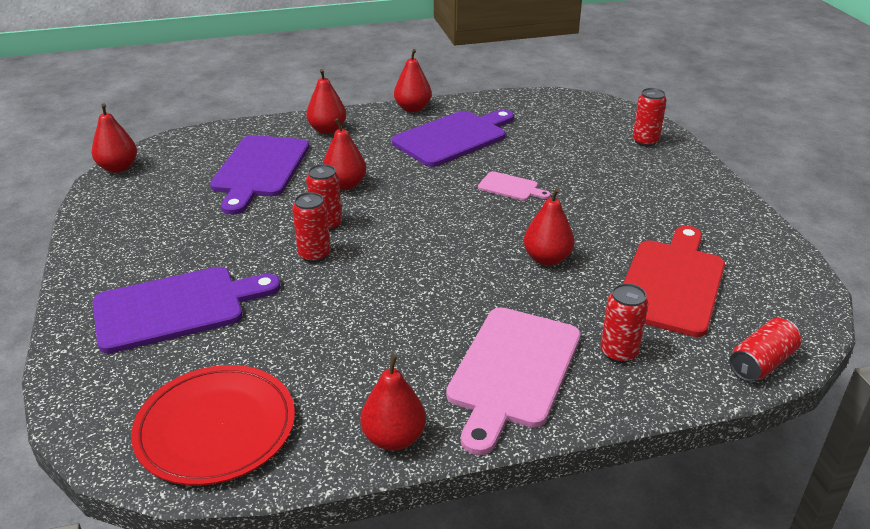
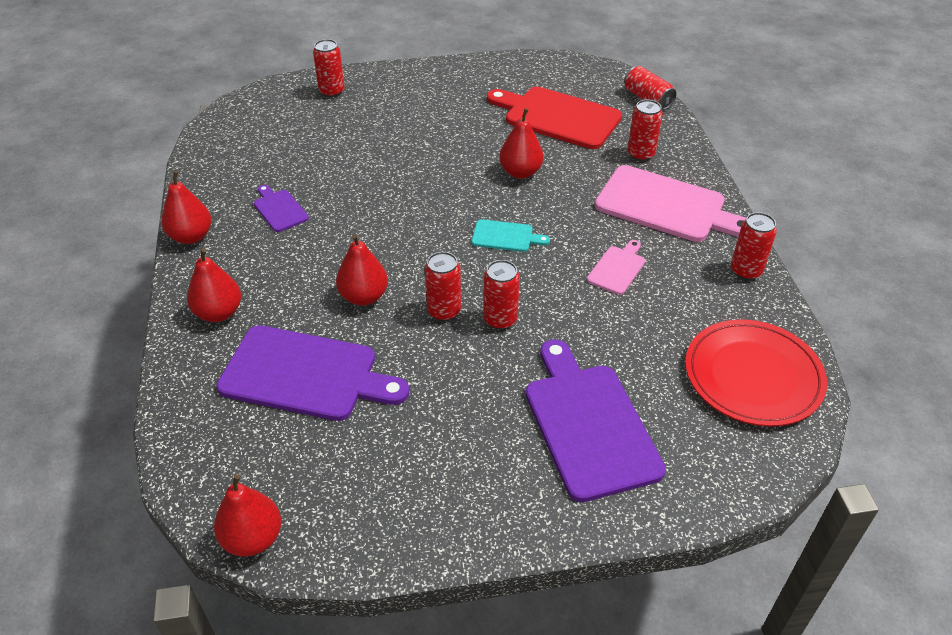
camera: 85 degrees left, 10 degrees up
(394, 438) = (746, 271): red pear -> red can
(434, 253) = (505, 236): none -> turquoise cutting board
(453, 137) = (279, 209): purple cutting board -> purple cutting board, size x0.48
(510, 187) = (397, 180): pink cutting board -> pink cutting board (617, 268)

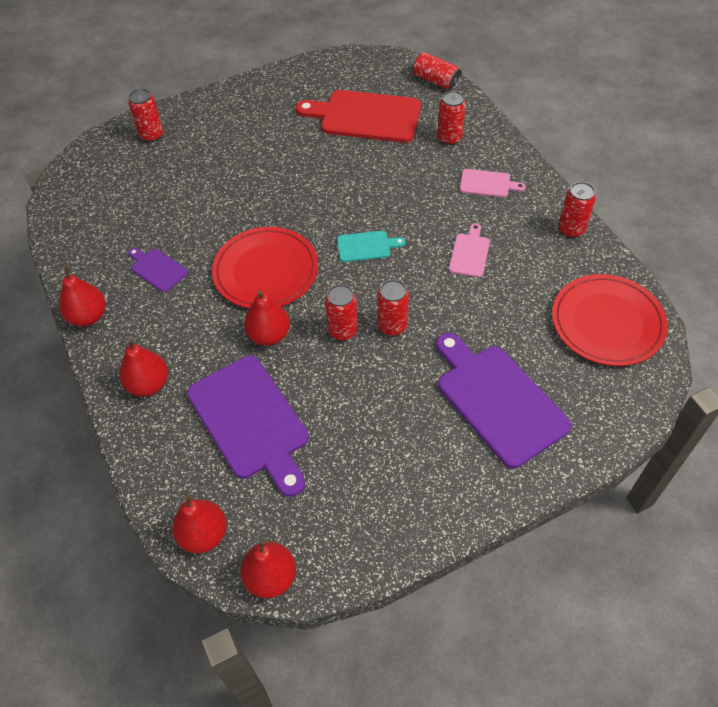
camera: 15 degrees left, 10 degrees up
(305, 374) = (250, 421): purple cutting board -> purple cutting board turned 60 degrees clockwise
(388, 236) = (266, 271): none -> red plate
(520, 172) = (355, 180): red pear -> red pear (204, 535)
(666, 206) = (487, 184): pink cutting board -> pink cutting board, size x0.48

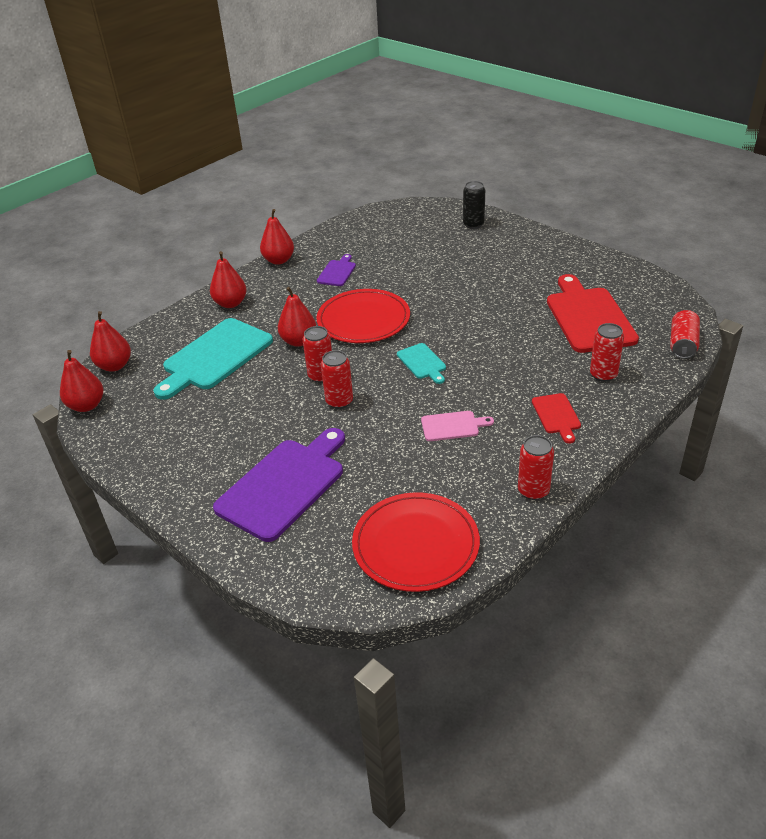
camera: 70 degrees right, 15 degrees down
(151, 135) = (473, 224): red can -> black can
(250, 421) = (215, 357): purple cutting board -> turquoise cutting board
(487, 184) = (556, 415): pink cutting board -> red cutting board

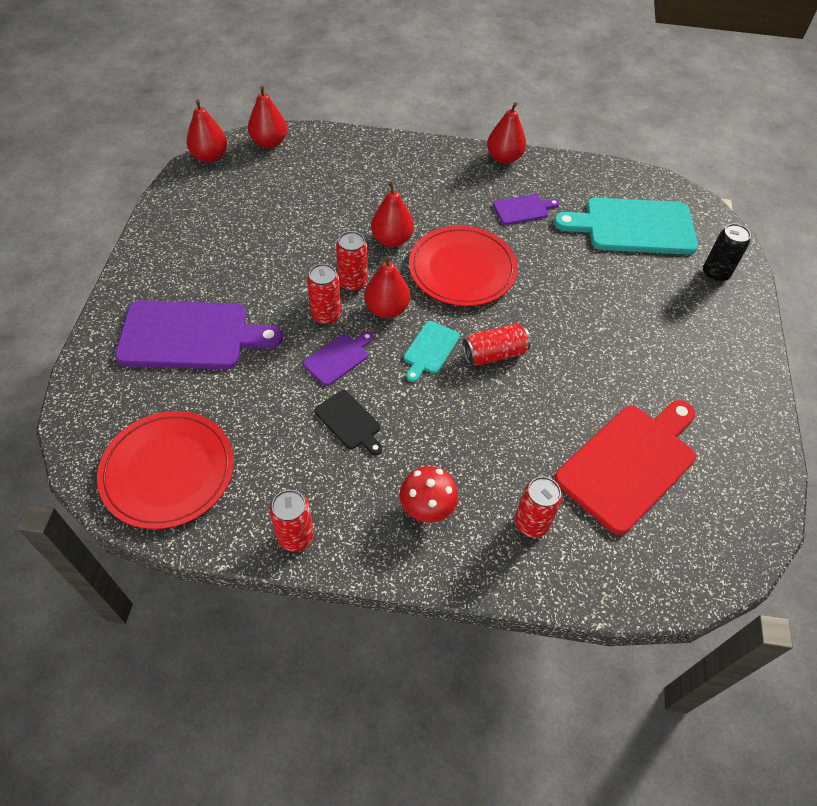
camera: 50 degrees right, 15 degrees up
(215, 357) = (326, 196): turquoise cutting board -> turquoise cutting board (633, 227)
(230, 303) = (409, 163): red pear -> red pear (387, 309)
(387, 410) = (338, 358): none -> purple cutting board
(452, 426) = (349, 422): pink cutting board -> black cutting board
(556, 415) = (427, 507): red cutting board -> red mushroom
(682, 344) = (656, 586): red can -> red can (494, 354)

